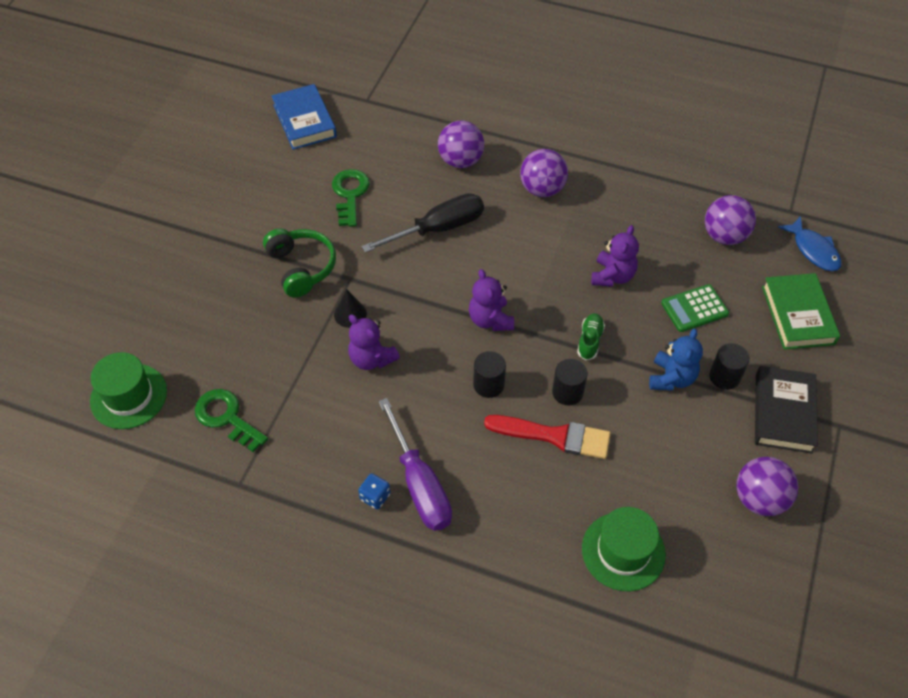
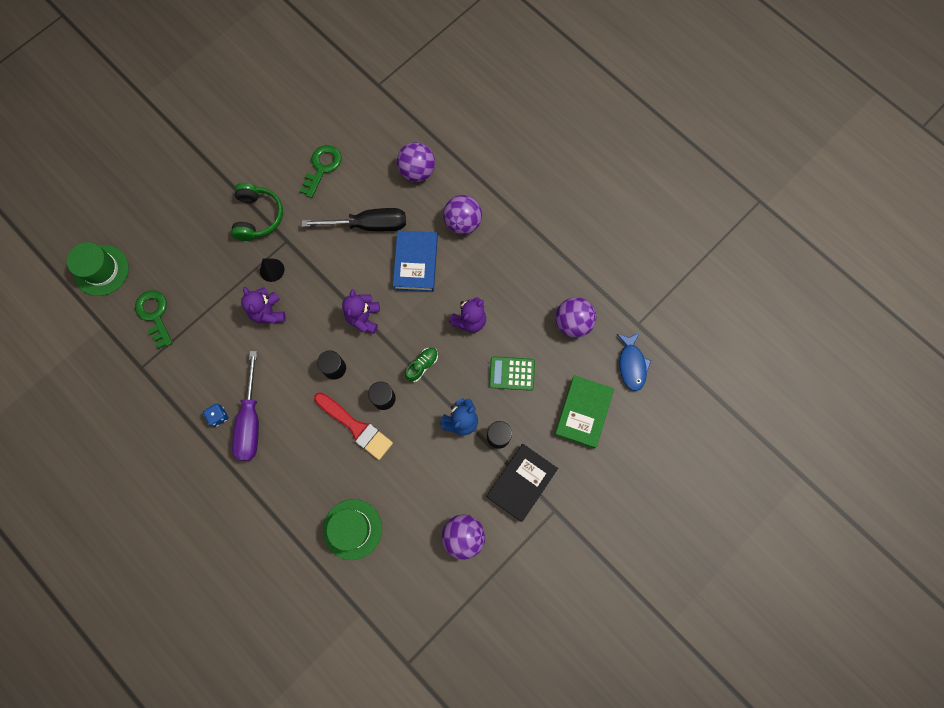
camera: 25 degrees right, 20 degrees up
(304, 121) = (323, 86): blue book -> blue book (416, 263)

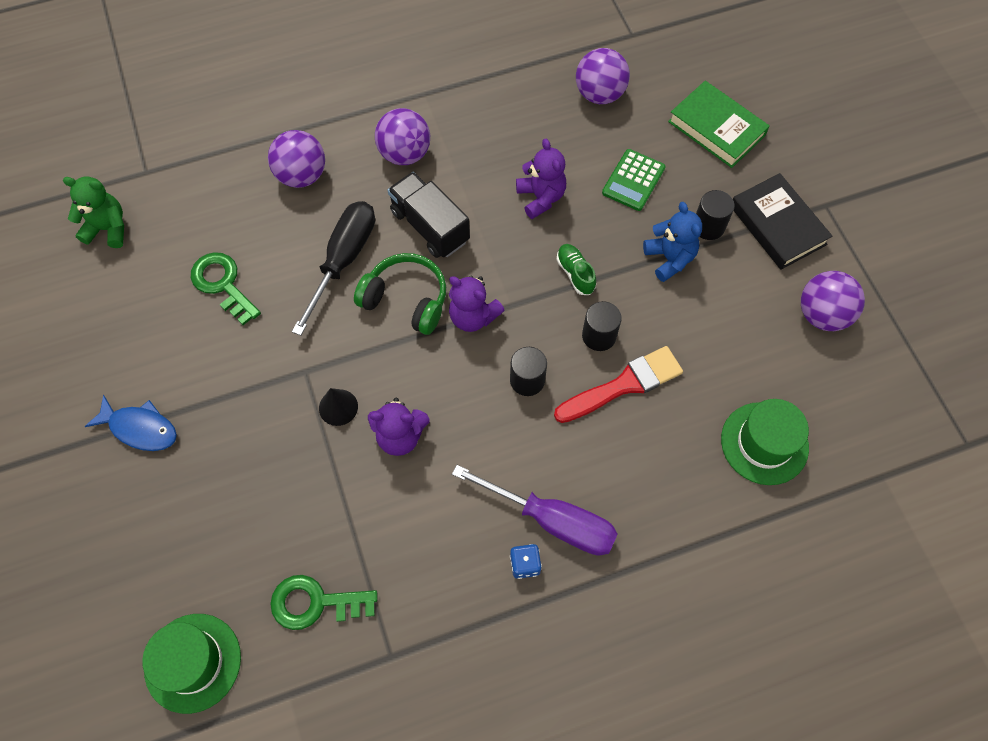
camera: 65 degrees left, 10 degrees down
(258, 217) = (245, 395): green headphones -> green headphones (406, 300)
(330, 87) = (108, 229): none -> green teddy bear
(416, 263) = (430, 226): blue book -> black truck
(632, 365) = (679, 59): blue fish -> blue fish (140, 428)

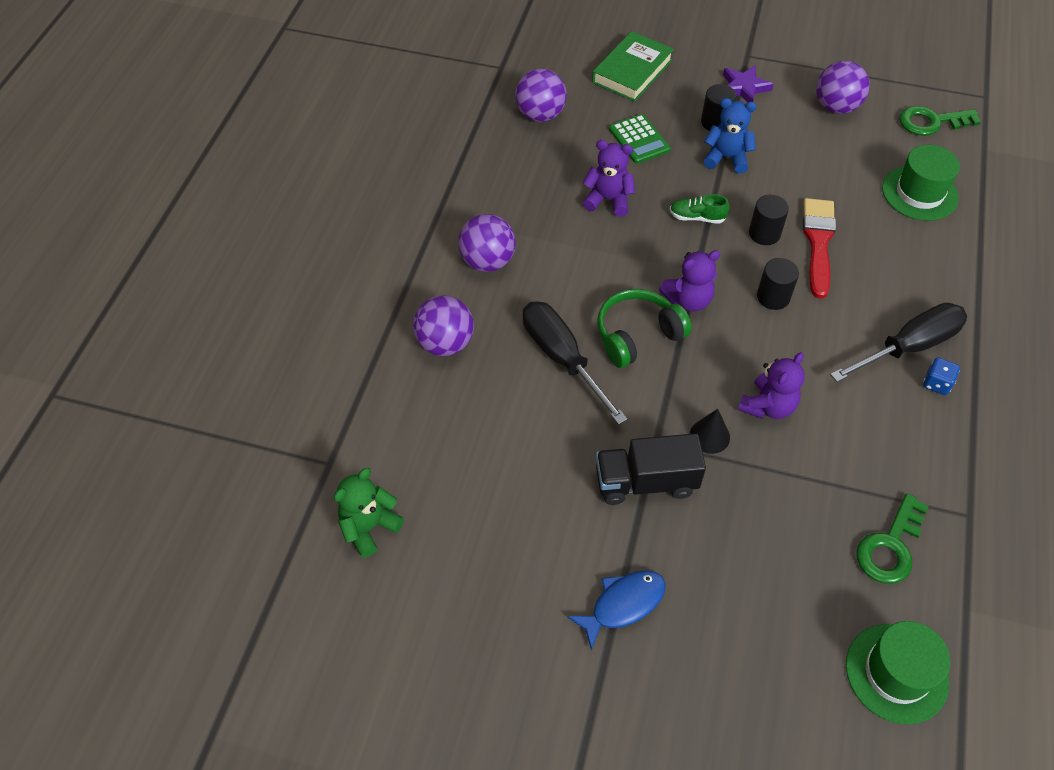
camera: 55 degrees left, 10 degrees down
(222, 284) = (514, 461): green key -> green key (931, 122)
(430, 226) = (577, 282): black truck -> black truck (646, 482)
(553, 521) = (909, 346): purple screwdriver -> black screwdriver
(716, 128) = (632, 71): green book -> green book turned 45 degrees counterclockwise
(777, 225) = (744, 87): black book -> purple star

